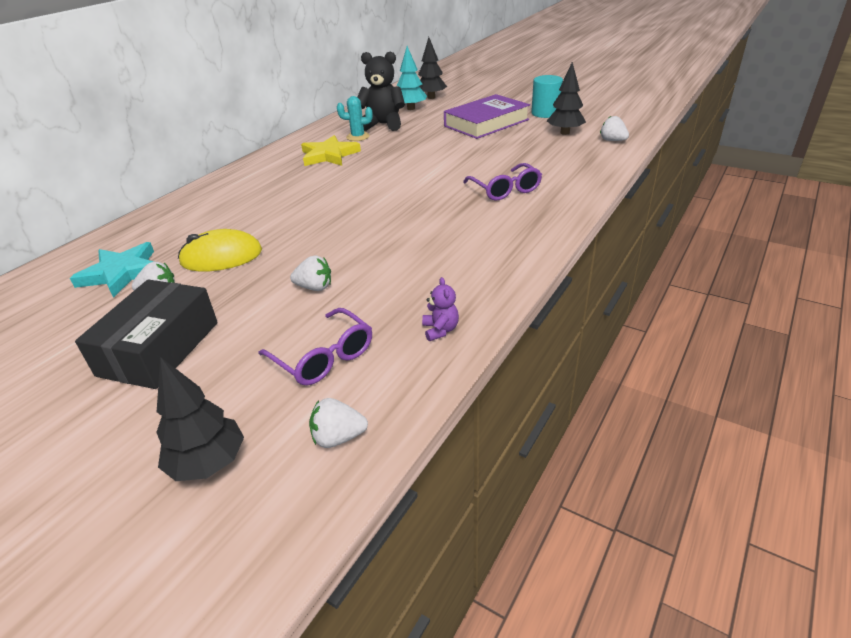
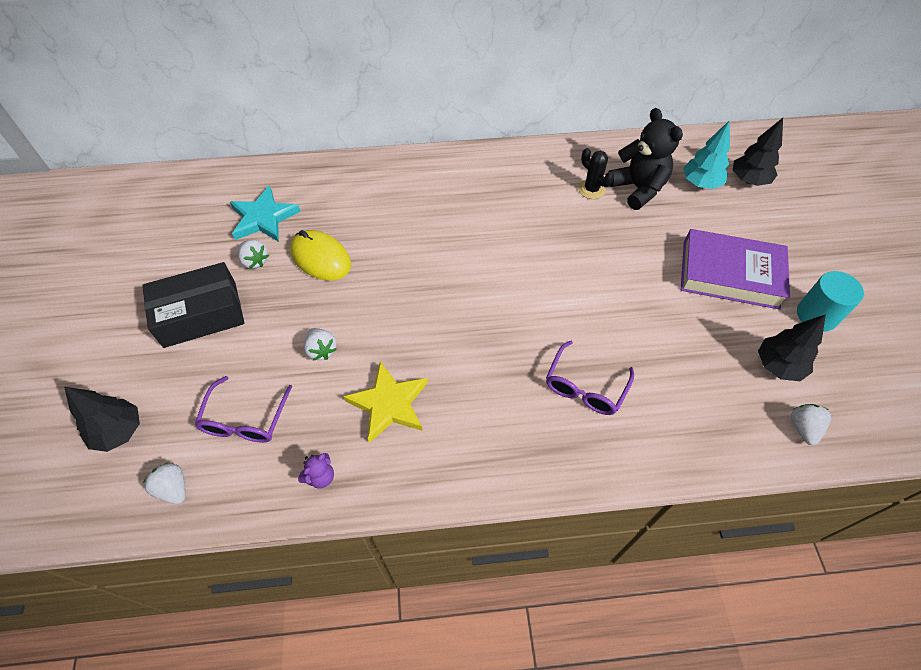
camera: 50 degrees right, 20 degrees up
(329, 155) = (534, 197): yellow star -> yellow star (389, 404)
(358, 137) = (591, 189): turquoise cactus -> black cactus

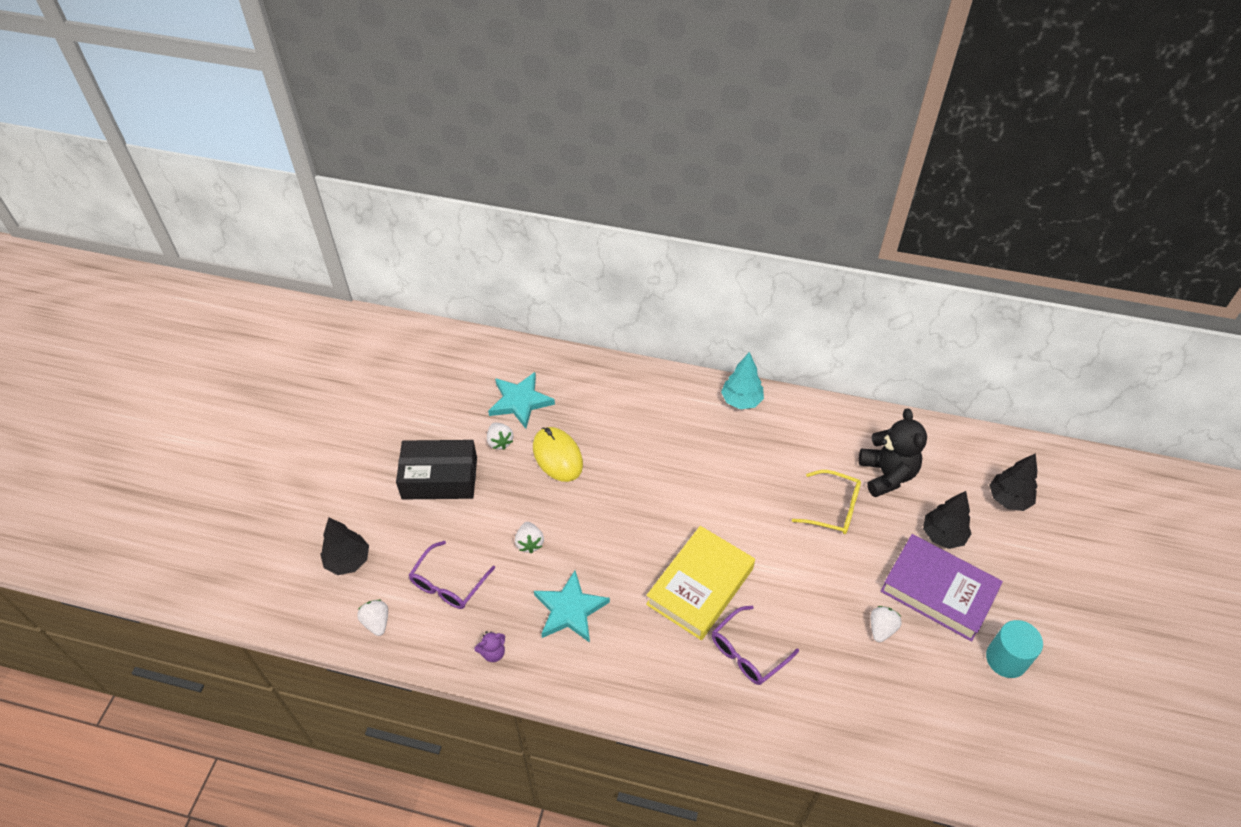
camera: 20 degrees right, 5 degrees down
(389, 404) = (570, 610): yellow star -> turquoise star
(512, 338) = (700, 586): none -> yellow book
(591, 189) = (839, 461): black cactus -> none
(605, 230) = (833, 508): none -> yellow glasses
(700, 183) = (955, 487): turquoise tree -> turquoise tree (741, 400)
(778, 366) = (941, 694): black tree -> black tree (943, 535)
(803, 428) = (935, 758): white strawberry -> white strawberry (881, 629)

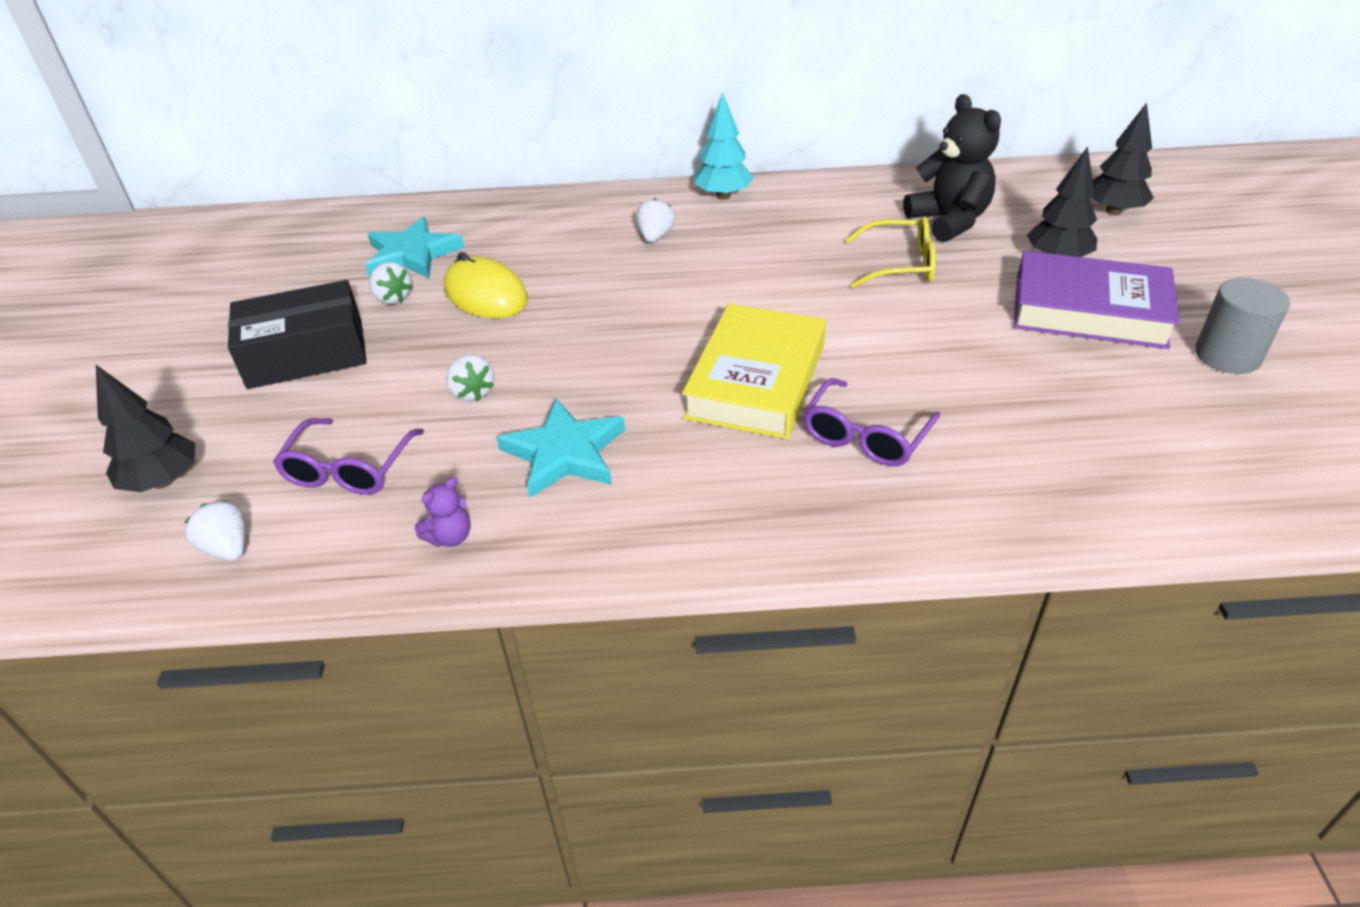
camera: 15 degrees left, 10 degrees down
(881, 629) = (1040, 365): white strawberry -> white strawberry (655, 237)
(1006, 659) = (1227, 355): turquoise cylinder -> grey cylinder

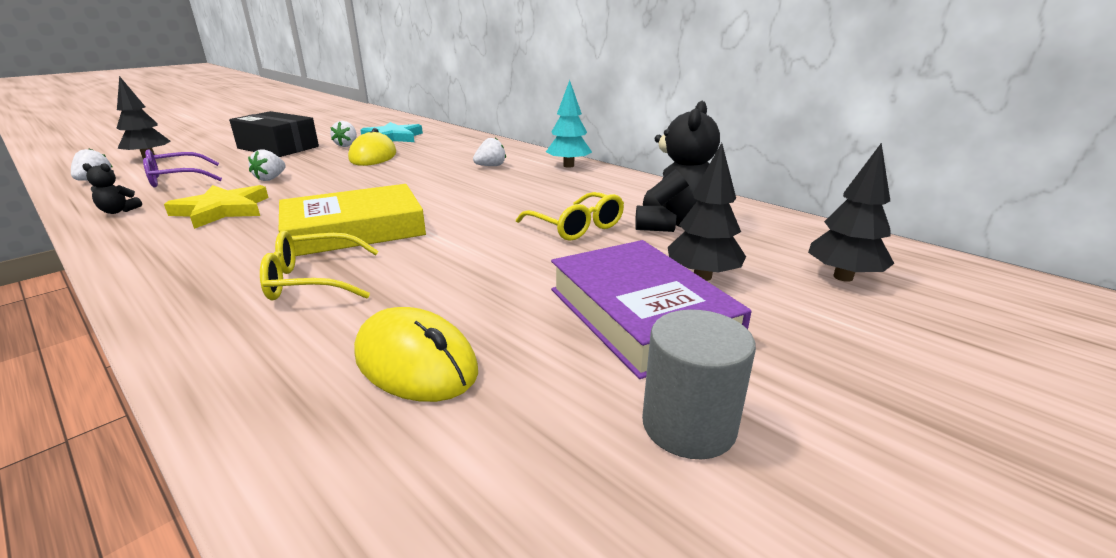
camera: 45 degrees right, 15 degrees down
(450, 537) = (118, 211): purple teddy bear -> black teddy bear
(565, 453) = (222, 210): turquoise star -> yellow star
(865, 436) = (312, 280): purple glasses -> yellow glasses
(1069, 425) = (415, 362): none -> yellow mouse

